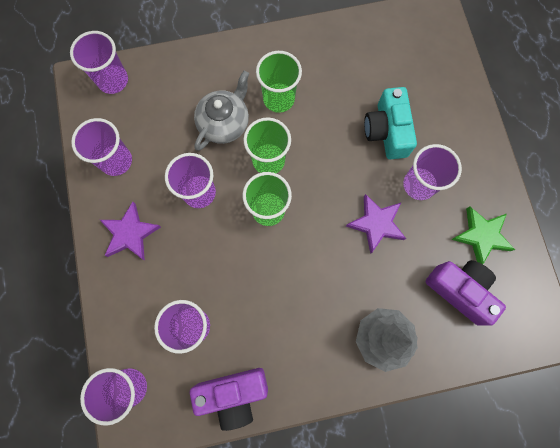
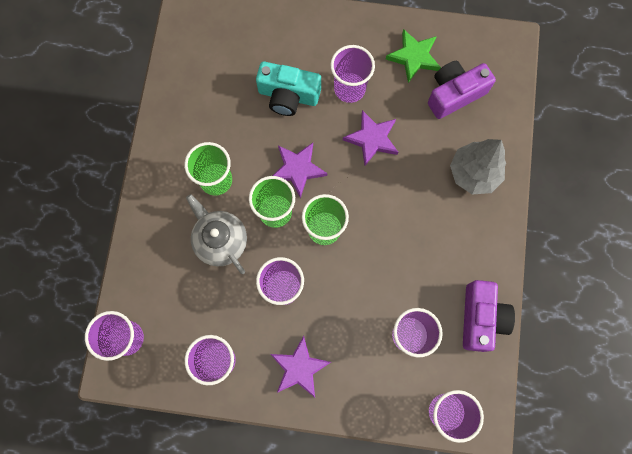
camera: 70 degrees left, 0 degrees up
(317, 165) = (297, 169): none -> purple star

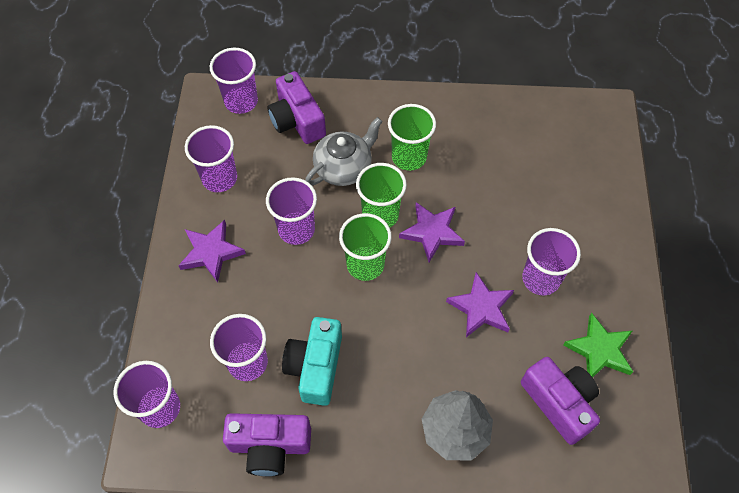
camera: 85 degrees right, 15 degrees down
(159, 282) = (297, 120): none -> purple camera
(288, 95) = (519, 216): turquoise camera -> turquoise camera (315, 367)

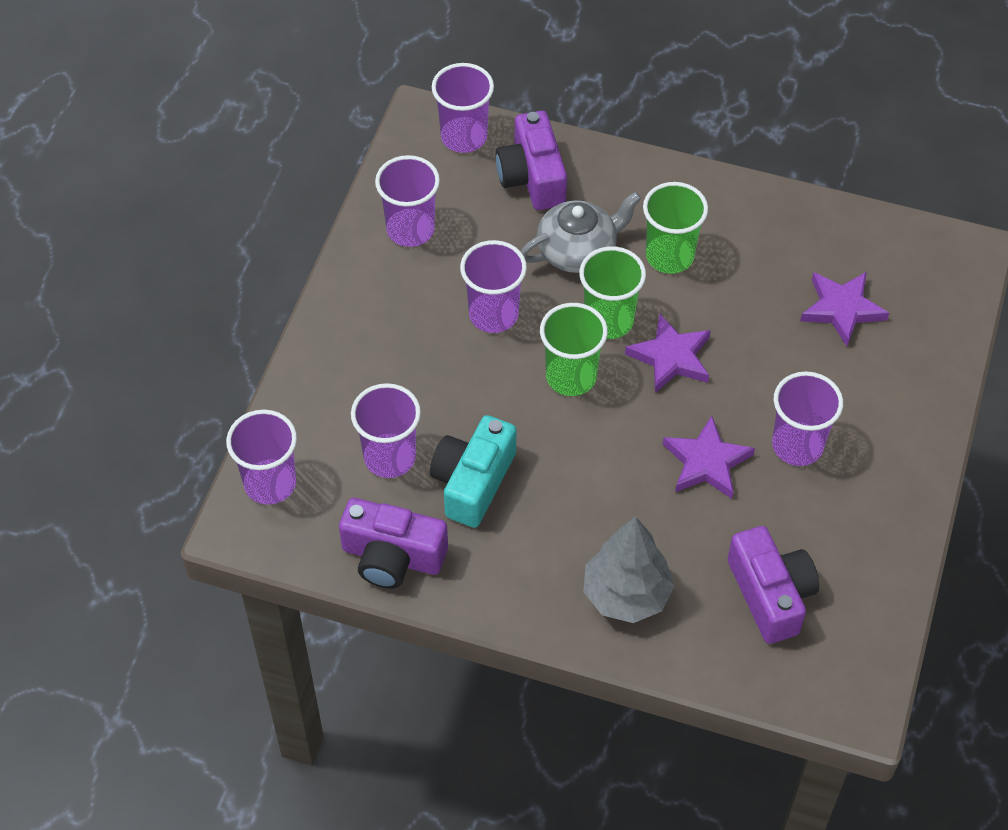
camera: 15 degrees right, 5 degrees down
(211, 252) = (377, 318): purple star -> purple star (842, 309)
(599, 350) = (845, 547): green star -> none

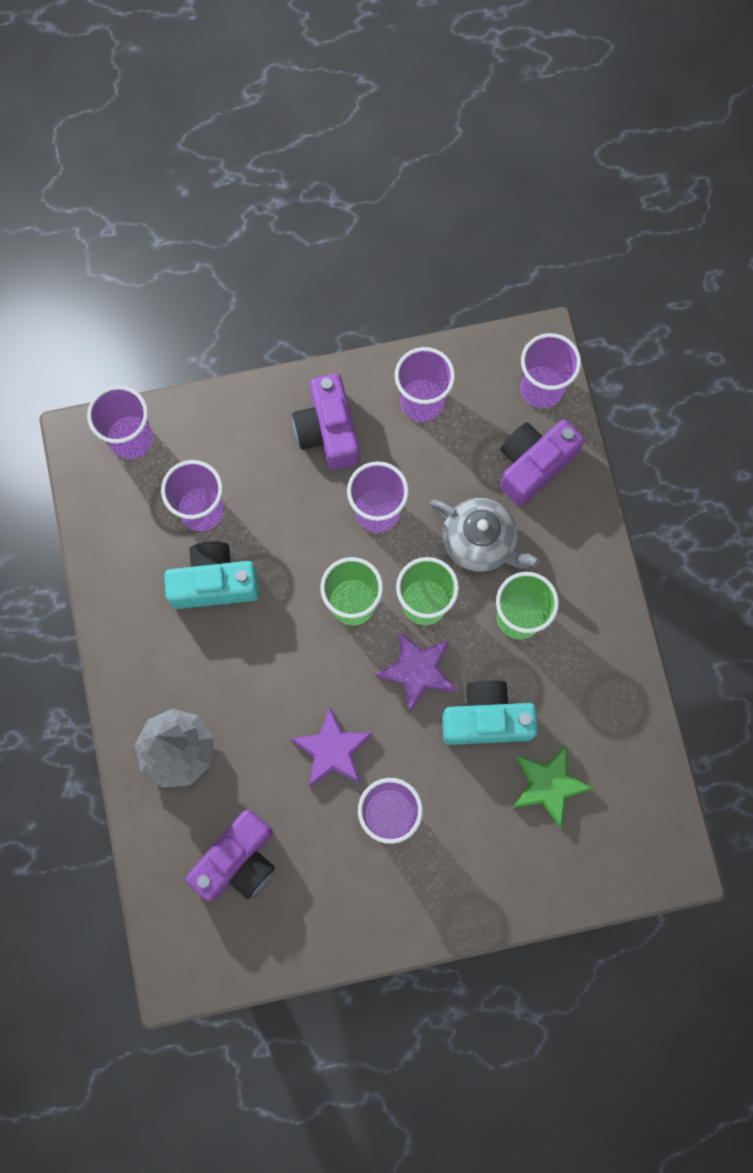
camera: 60 degrees right, 20 degrees up
(392, 556) = (117, 562): purple camera -> purple camera (328, 431)
(751, 326) = (486, 719): none -> turquoise camera
(842, 309) = (549, 785): purple star -> green star

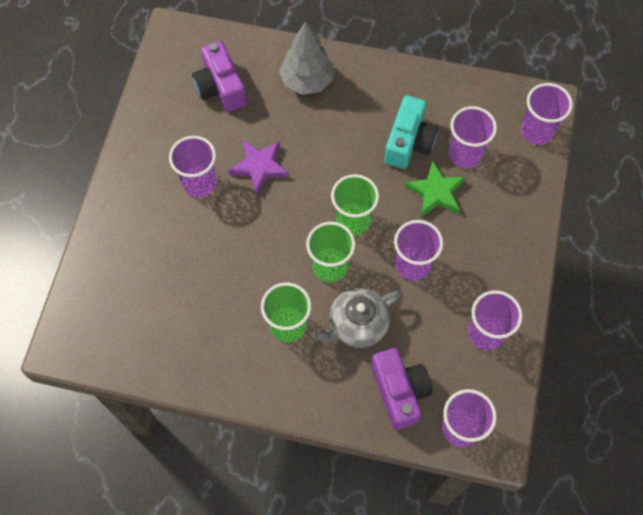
camera: 115 degrees right, 10 degrees down
(328, 431) = (489, 258): purple camera -> none
(417, 670) = (285, 241): purple star -> none
(486, 719) = (228, 270): turquoise camera -> none
(549, 785) = (161, 290): green star -> green star (436, 192)

